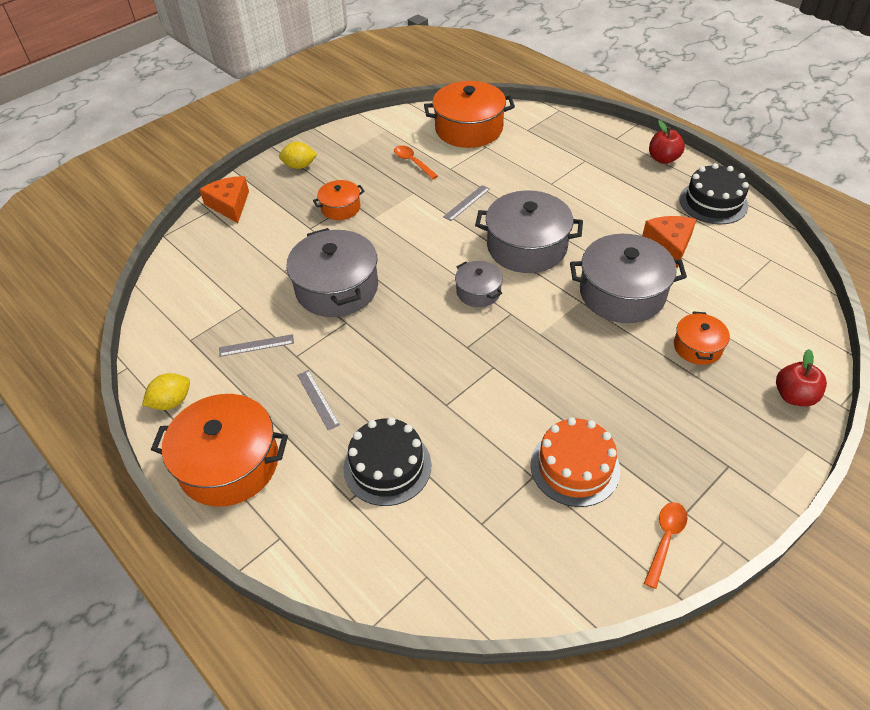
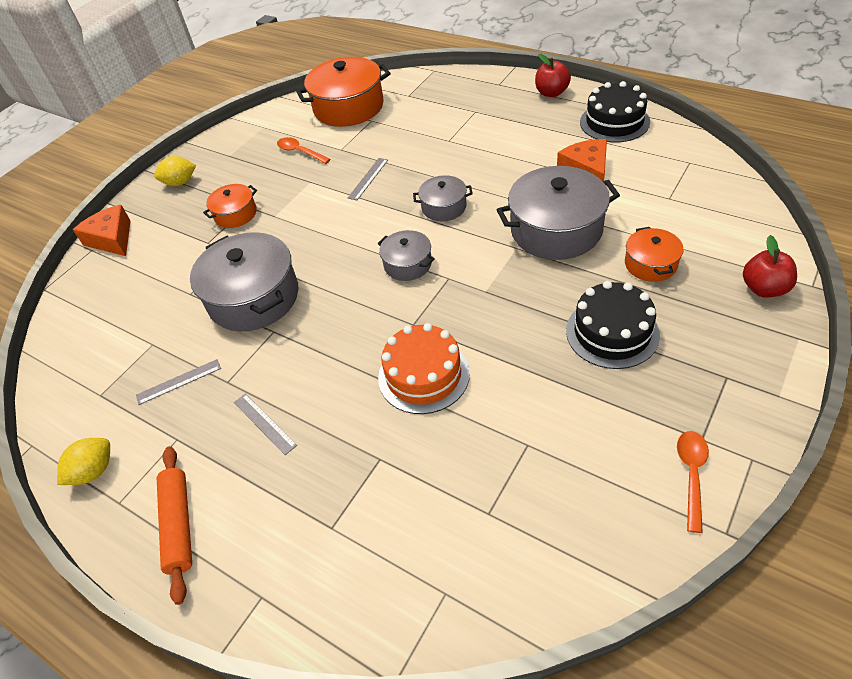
camera: 10 degrees left, 0 degrees up
(229, 463) = (179, 525): orange pot -> orange rolling pin
(387, 466) = (364, 478): black cake -> black cake (612, 332)
(527, 246) = (444, 207): grey pot -> grey pot, size x0.53
(575, 467) = (569, 422): orange cake -> orange cake (423, 375)

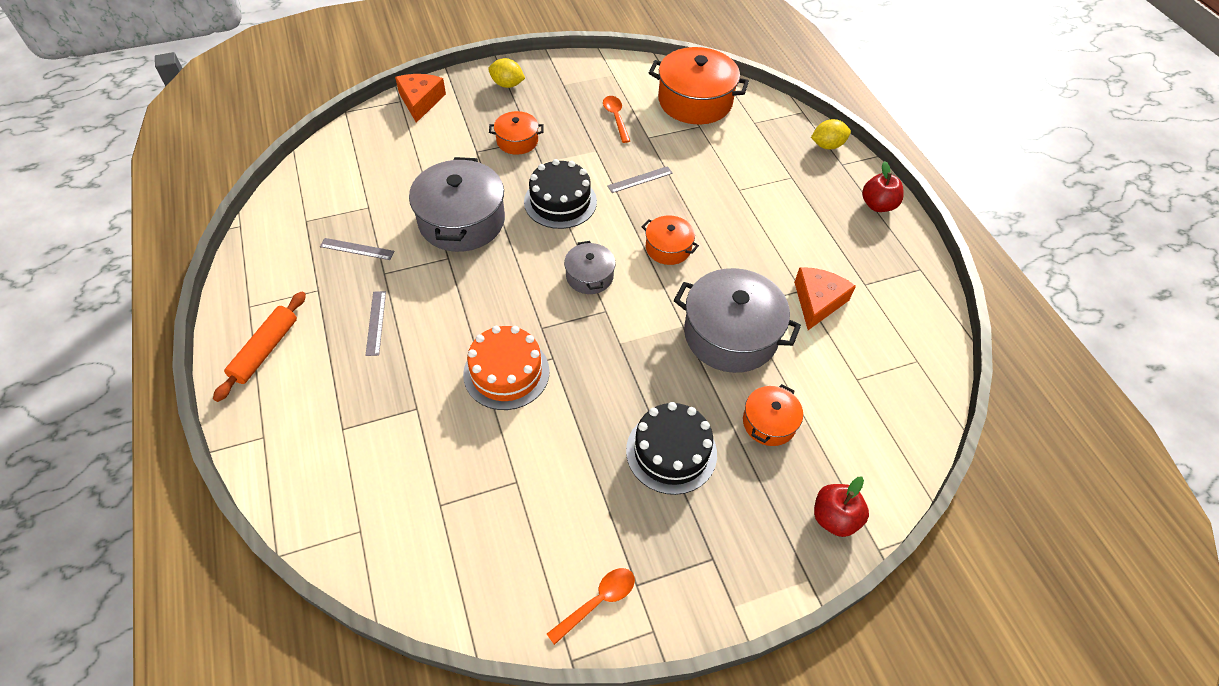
camera: 30 degrees right, 5 degrees up
(94, 471) = (255, 273): yellow lemon -> yellow lemon (827, 145)
(444, 207) = (668, 248): grey pot -> orange pot
(614, 122) = (898, 274): black cake -> black cake (560, 202)

